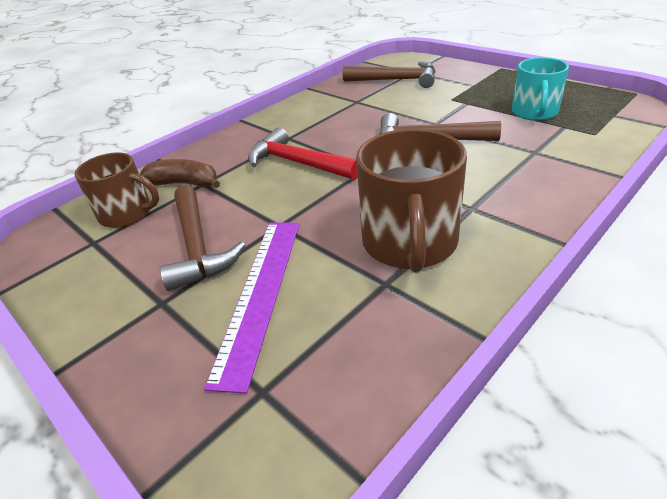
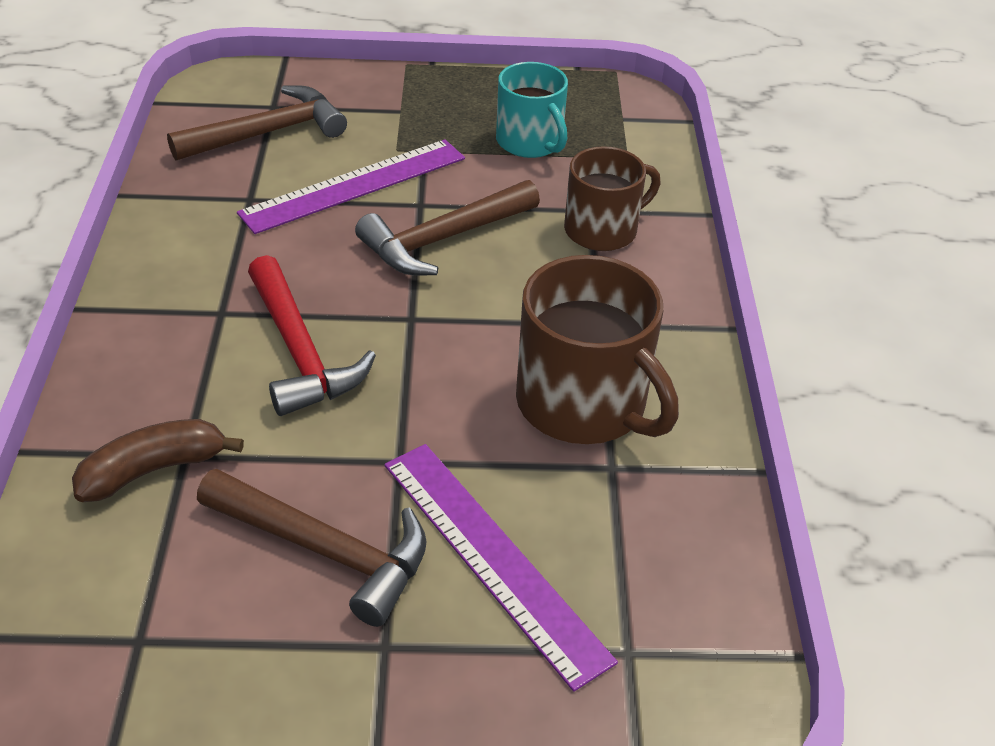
camera: 50 degrees left, 5 degrees up
(127, 213) = (126, 567): brown mug -> brown mug (602, 230)
(298, 163) = (299, 352): red hammer -> red hammer turned 105 degrees counterclockwise
(410, 108) = (355, 186): none -> purple ruler

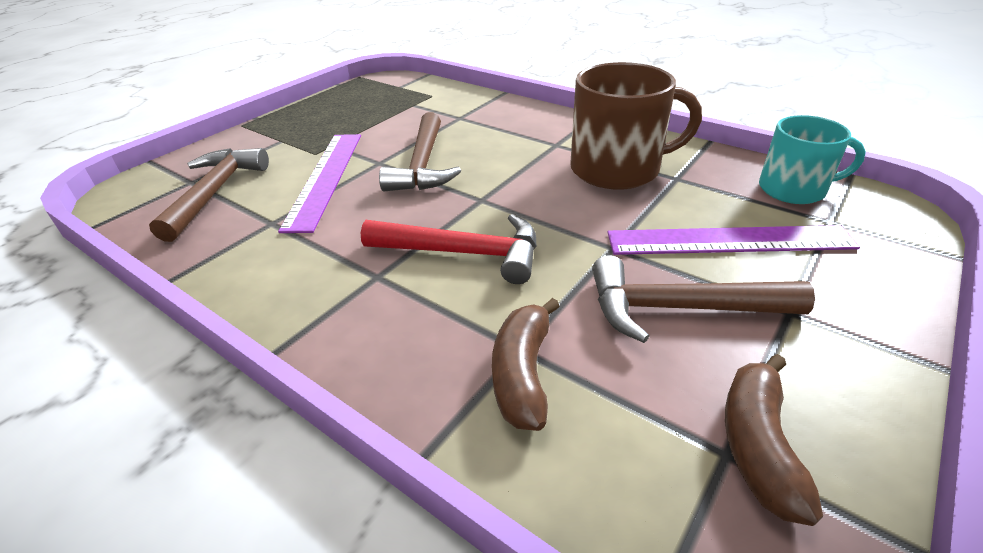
camera: 50 degrees left, 5 degrees down
(160, 659) = (758, 445): none -> brown banana
(325, 550) = (680, 308): brown hammer -> brown hammer turned 150 degrees counterclockwise
(530, 142) = (378, 114): turquoise mug -> turquoise mug (793, 189)
(602, 230) = (481, 119): brown mug -> none

